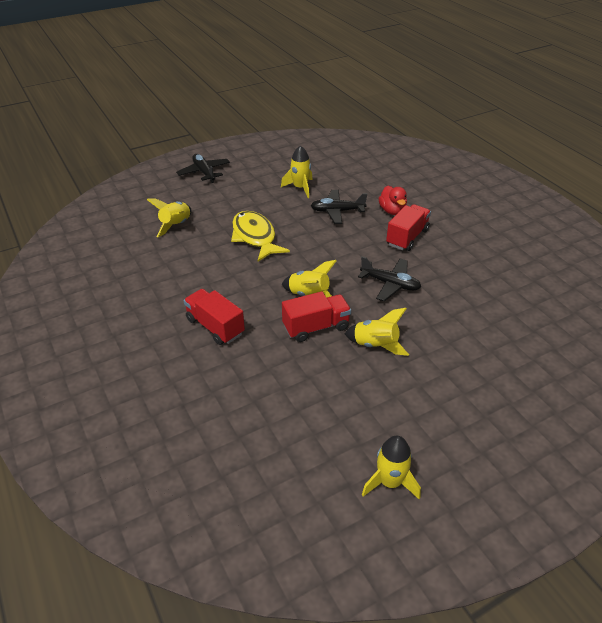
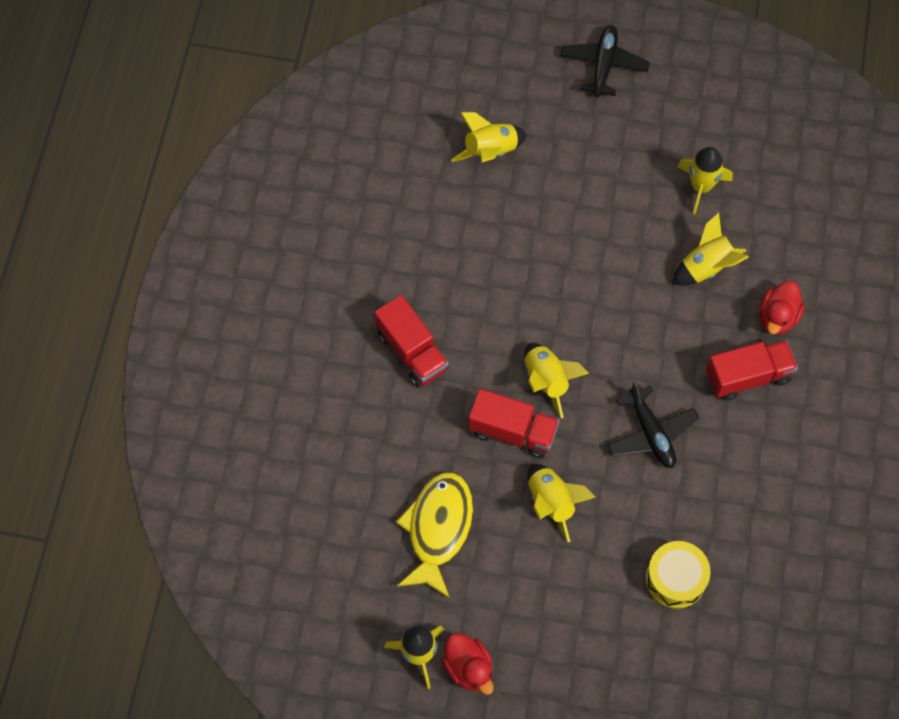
camera: 40 degrees right, 25 degrees up
(215, 326) = (412, 351): red truck -> red truck turned 150 degrees clockwise
(255, 237) = (566, 240): yellow fish -> yellow fish (438, 529)
(337, 211) = (706, 267): black plane -> yellow rocket
(430, 465) = (468, 668): none -> red duck
(482, 336) = (675, 579): none -> yellow drum

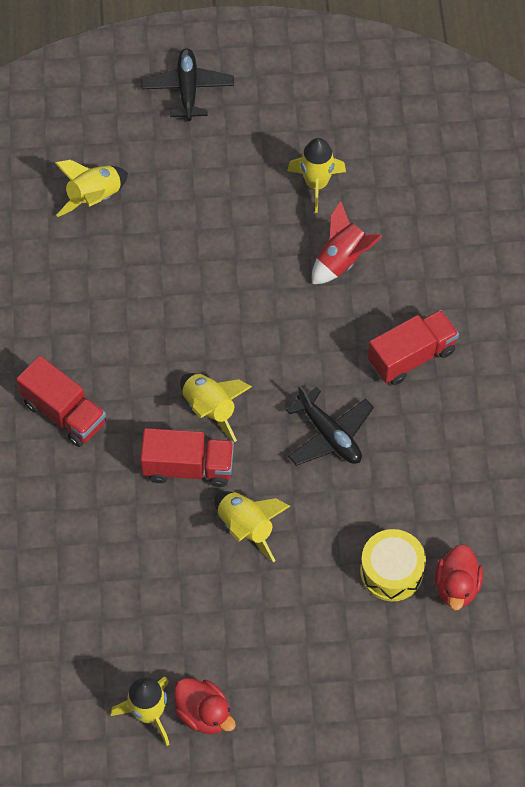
camera: 15 degrees left, 5 degrees down
(438, 529) = (136, 583): yellow fish -> none
(706, 267) = (342, 260): yellow rocket -> red rocket
(777, 317) = (426, 292): red duck -> red duck (456, 586)

